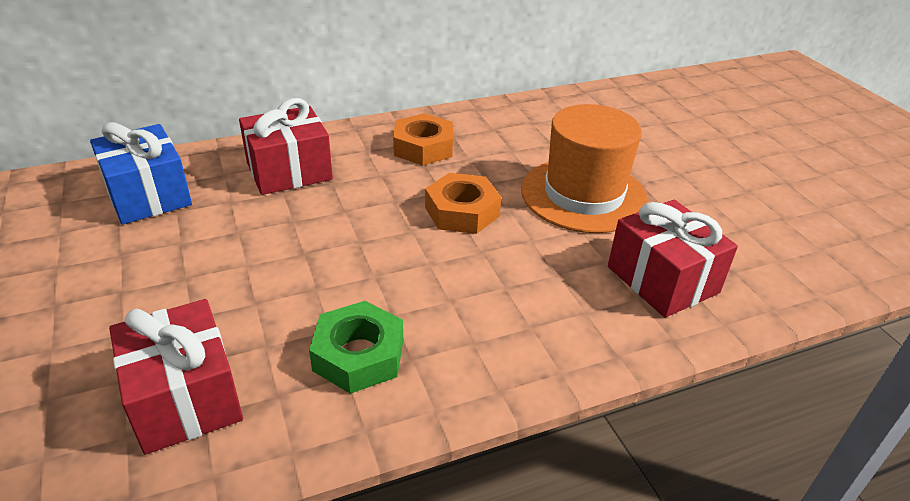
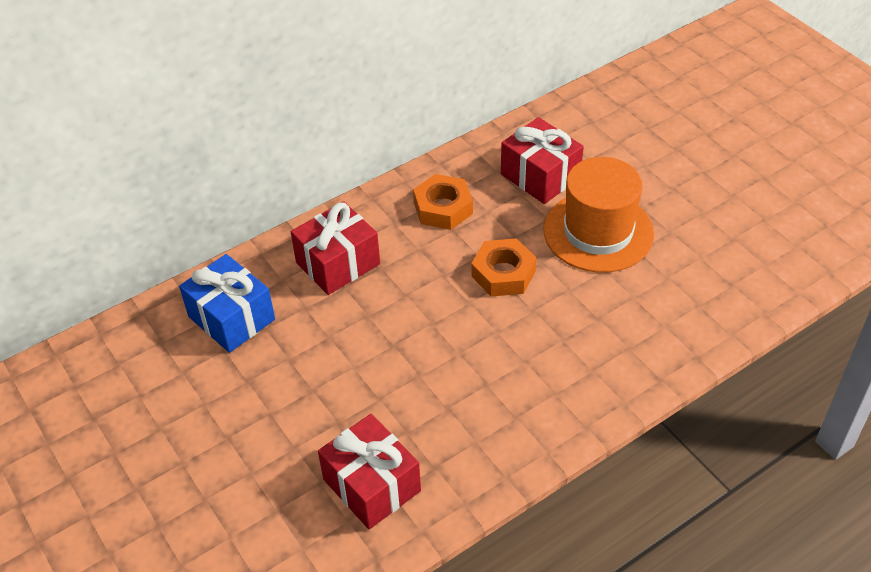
camera: 10 degrees left, 10 degrees up
(358, 355) = (477, 423): green nut -> none
(662, 279) = (679, 304): red gift -> red gift (540, 176)

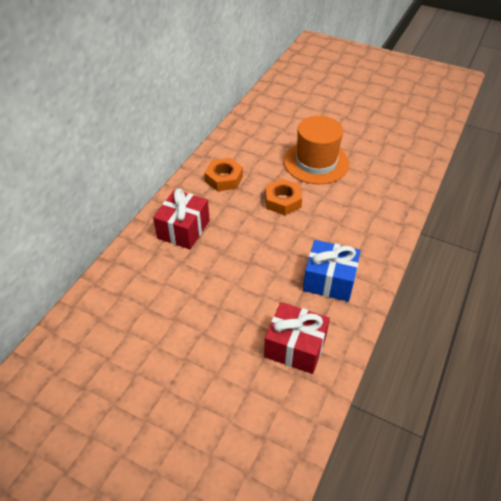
camera: 30 degrees left, 0 degrees up
(231, 318) = (138, 286): blue gift -> blue gift (329, 280)
(540, 176) = (265, 145): red gift -> none

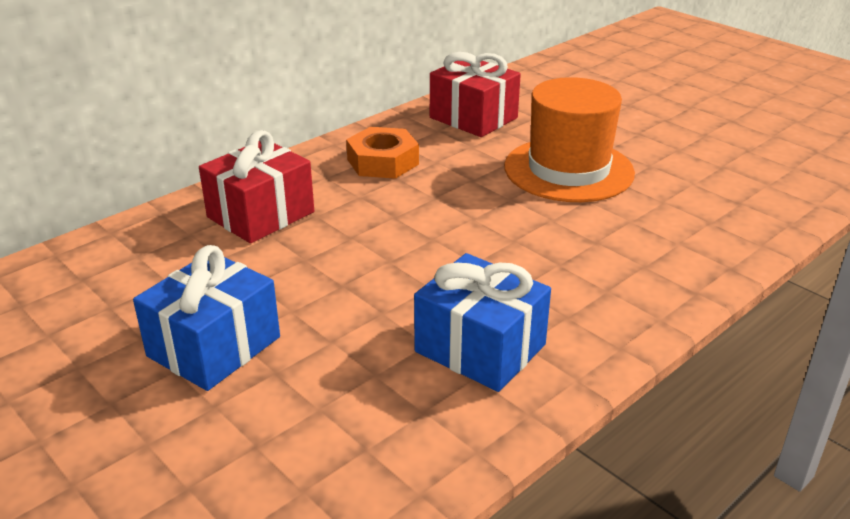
camera: 20 degrees right, 15 degrees down
(212, 314) = (214, 346): none -> blue gift
(282, 201) = (468, 210): orange nut -> none
(295, 347) = (334, 441): red gift -> red gift (473, 118)

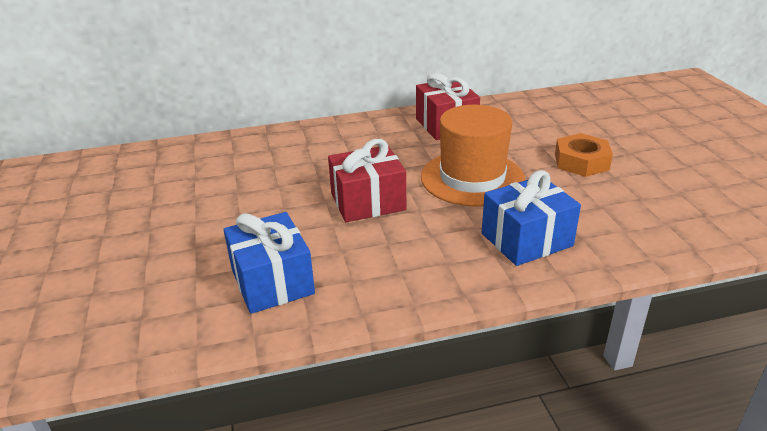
camera: 30 degrees right, 0 degrees up
(214, 346) = (133, 229): blue gift -> blue gift (526, 239)
(261, 215) = (243, 157): red gift -> red gift (368, 202)
(383, 162) = (352, 142): orange nut -> orange nut (581, 162)

